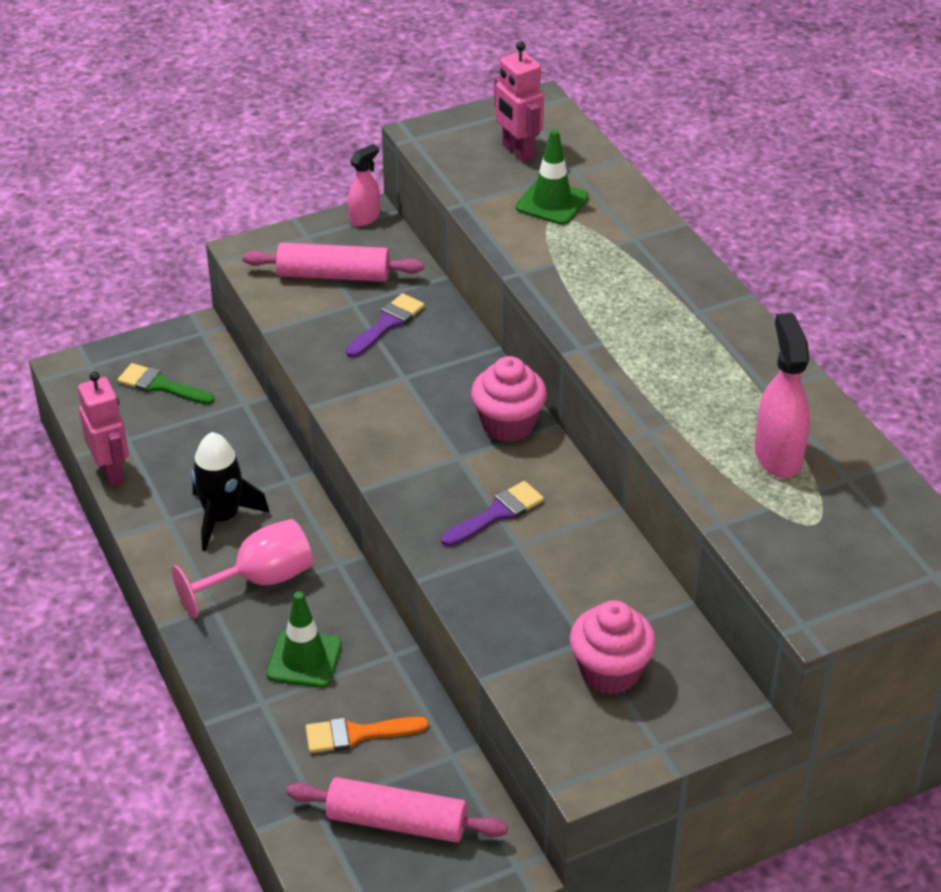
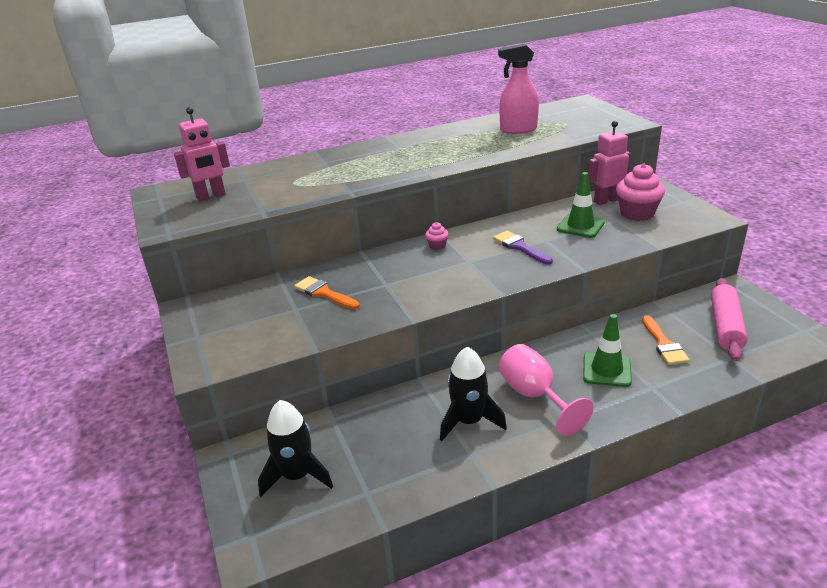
camera: 85 degrees left, 10 degrees down
(111, 472) = (411, 499): pink robot -> pink robot (606, 200)
(160, 385) = (297, 475): green brush -> black rocket
(334, 275) = (256, 320): pink rolling pin -> none
(365, 218) = (187, 309): pink spray bottle -> none
(387, 324) = (324, 293): purple brush -> orange brush
(508, 424) = (437, 246): pink cupcake -> pink cupcake, size x0.48
(552, 202) = (276, 184): green traffic cone -> green traffic cone (580, 226)

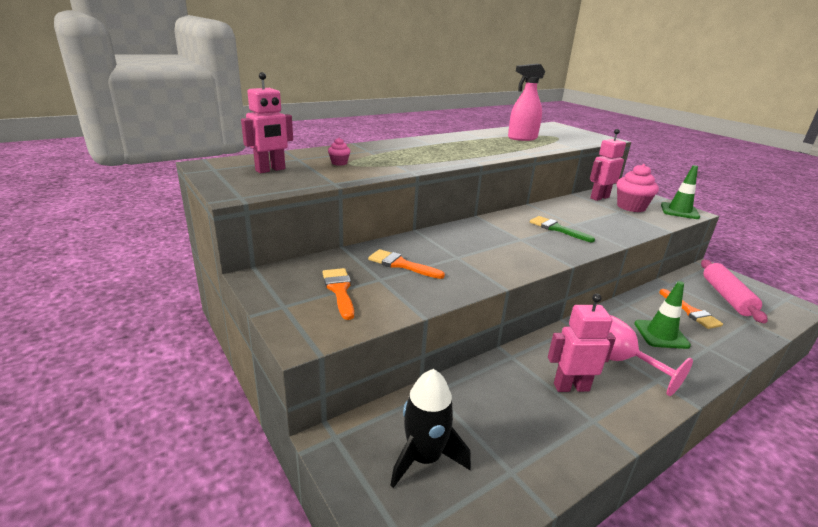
camera: 15 degrees left, 5 degrees down
(252, 321) = (339, 290): none -> orange brush
(437, 246) = (484, 227): pink cupcake -> pink cupcake (339, 163)
(469, 421) = (571, 387): black rocket -> pink robot
(519, 247) = (557, 229): purple brush -> green brush
(580, 226) = (594, 214): green traffic cone -> green traffic cone (679, 211)

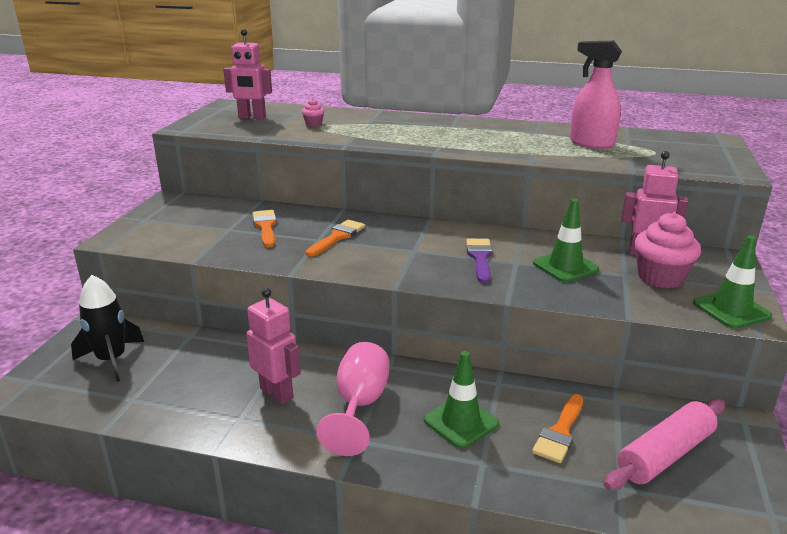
camera: 50 degrees right, 0 degrees up
(339, 290) = (190, 224): orange brush -> orange brush (337, 237)
(557, 229) = (480, 258): green brush -> purple brush
(594, 217) = (565, 266): none -> green traffic cone

